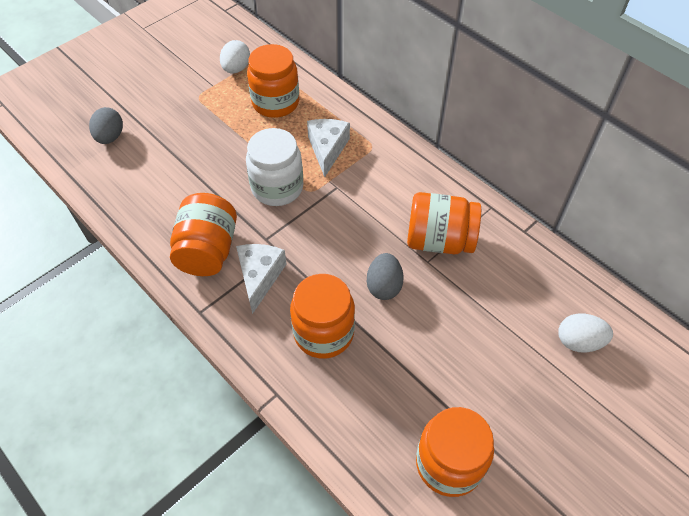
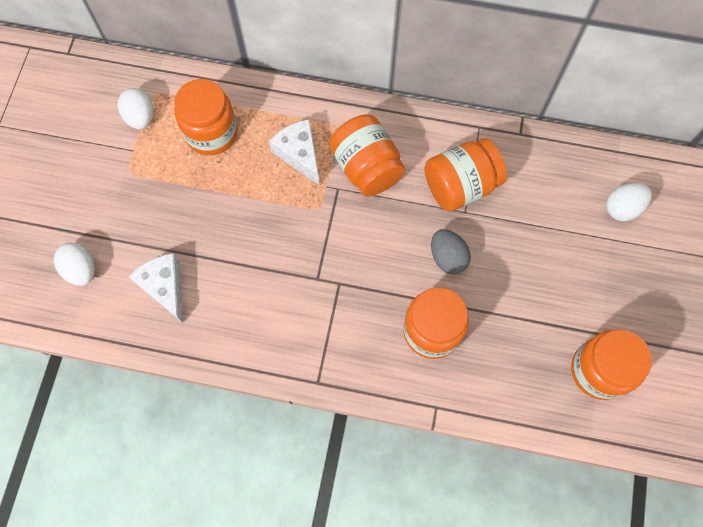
camera: 35 degrees left, 15 degrees up
(110, 137) = (81, 269): grey egg -> white egg
(208, 250) = (276, 323): orange jar -> orange jar (366, 168)
(259, 277) = (341, 317): white cheese -> white cheese (165, 287)
(277, 187) = (286, 222): white jar -> none

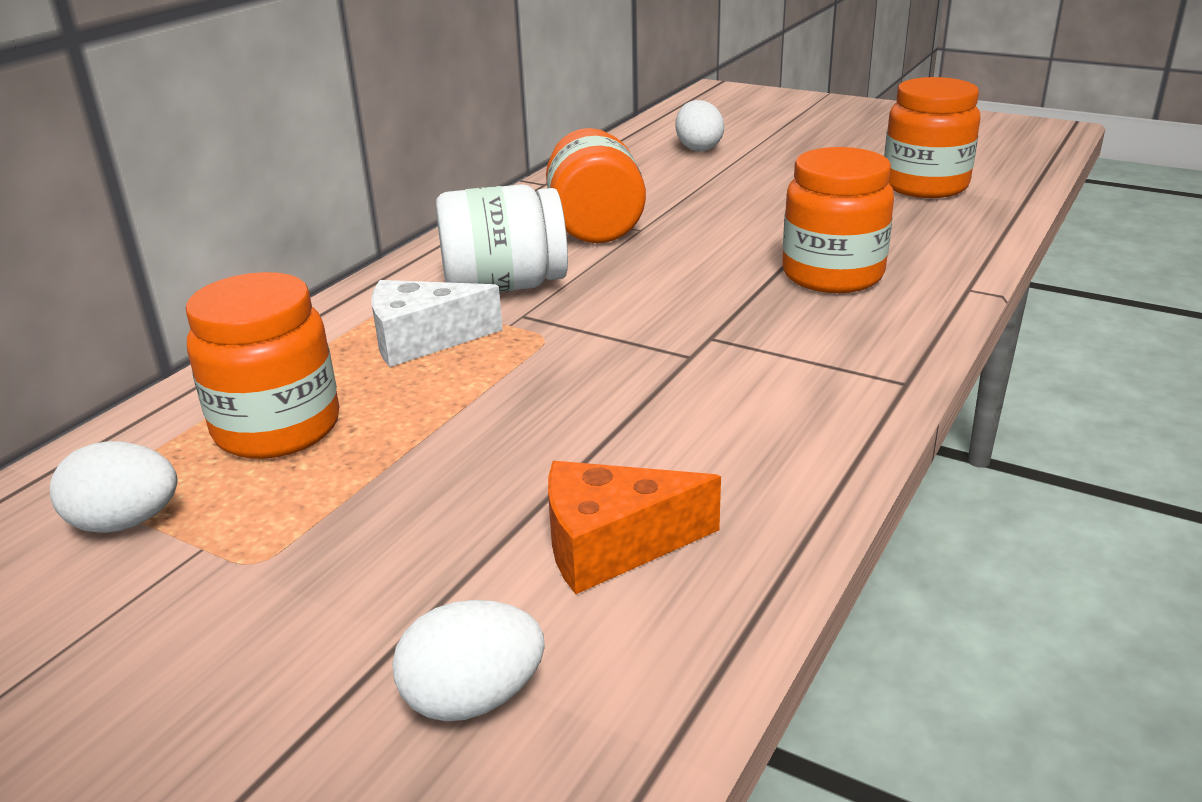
camera: 70 degrees left, 40 degrees down
(165, 287) = (612, 545): white cheese -> orange cheese
(366, 168) = (504, 286): orange jar -> white jar
(447, 257) = (710, 249): grey egg -> none

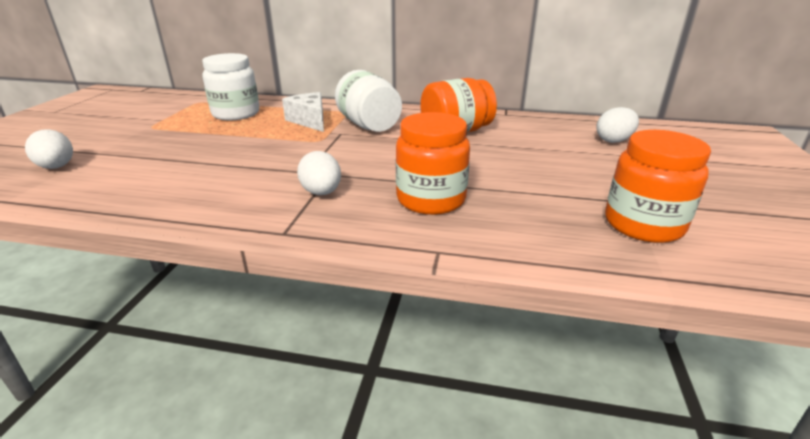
camera: 70 degrees right, 0 degrees up
(126, 522) = (179, 109): white egg -> white egg (321, 193)
(277, 428) = (236, 114): orange jar -> white jar
(612, 545) = (138, 176): orange cheese -> none

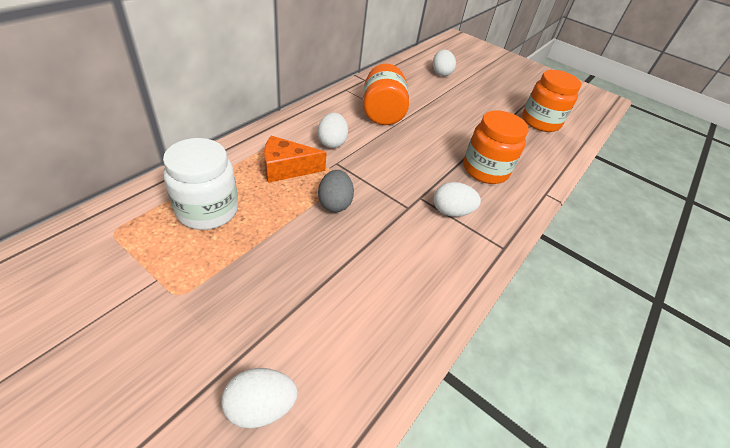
camera: 70 degrees left, 15 degrees up
(281, 144) = (334, 203): none -> grey egg
(309, 121) = (287, 168): white cheese -> orange cheese
(369, 125) = (332, 142): white jar -> white egg

